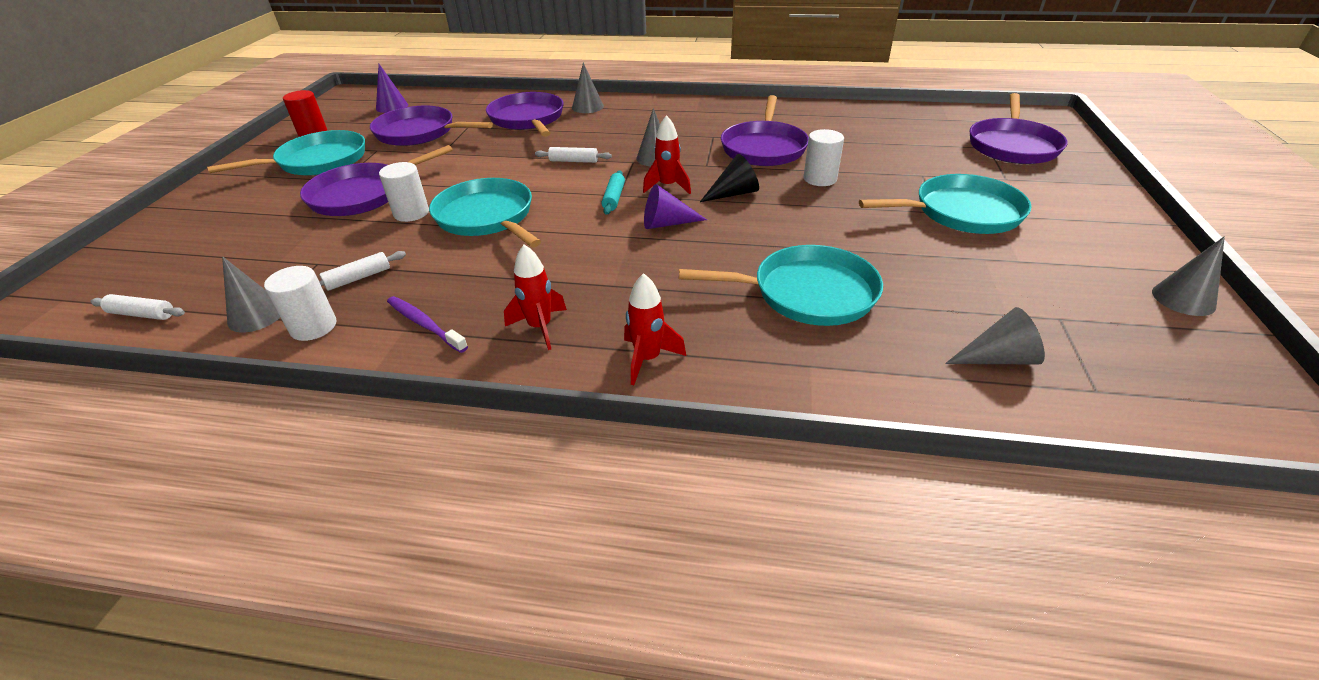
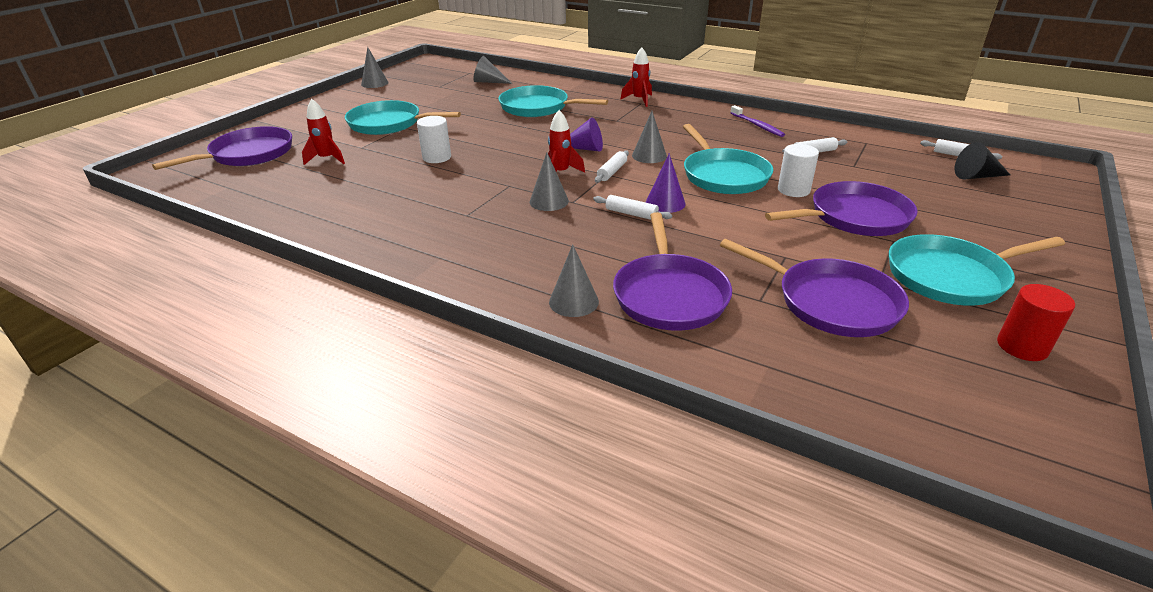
camera: 160 degrees left, 5 degrees down
(256, 315) = (871, 144): grey cone -> grey cone (649, 155)
(313, 327) = (827, 134): white cylinder -> none
(392, 106) = (920, 394): purple cone -> purple cone (665, 203)
(540, 327) = (690, 116): red rocket -> red rocket (327, 159)
(614, 198) = (612, 172): turquoise rolling pin -> white rolling pin
(733, 193) = (515, 159): black cone -> black cone (976, 176)
(764, 148) = (438, 191): purple pan -> none

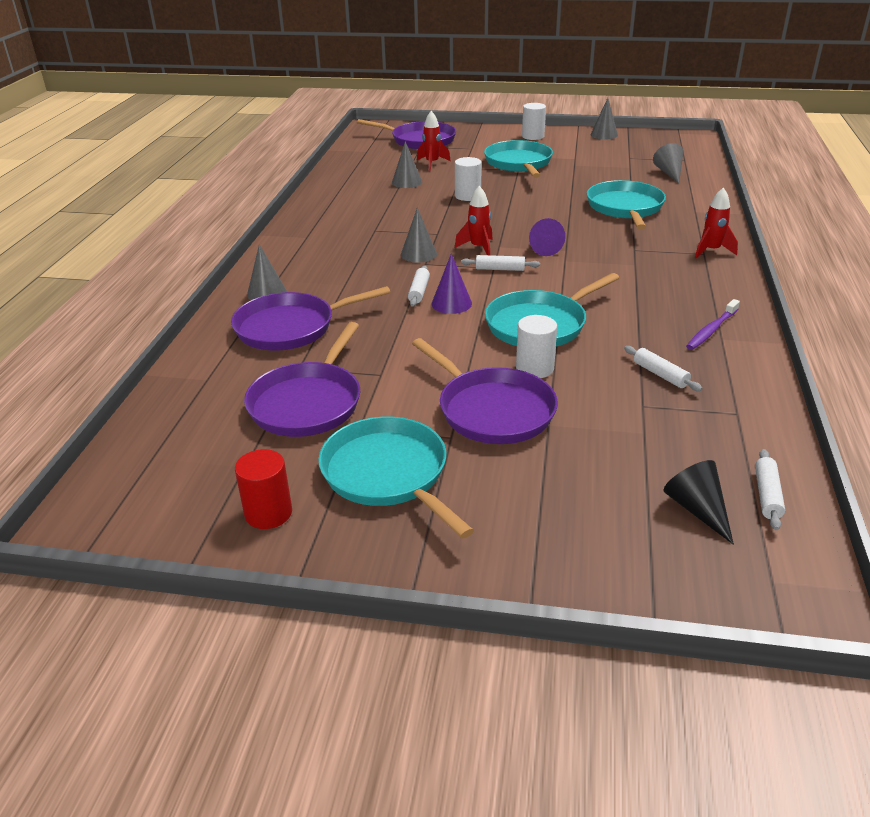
camera: 70 degrees right, 0 degrees up
(331, 107) = (533, 136): none -> white cylinder
(649, 155) = (555, 280): grey cone -> grey cone (407, 182)

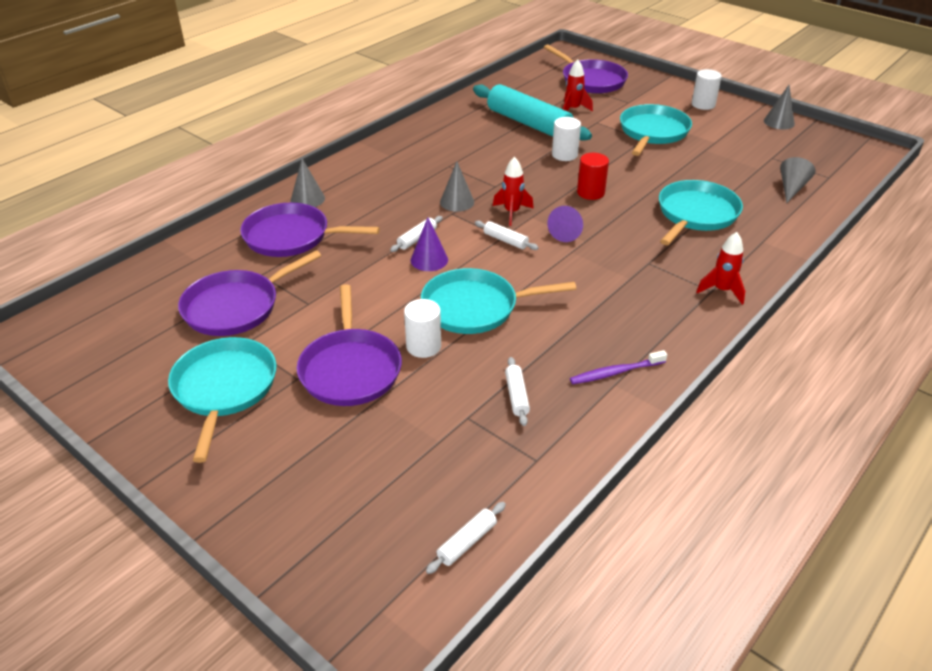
camera: 30 degrees right, 5 degrees up
(268, 513) = (125, 382): red cylinder -> red cylinder (590, 192)
(407, 182) = (529, 123): grey cone -> turquoise rolling pin
(697, 509) = (398, 525): black cone -> none

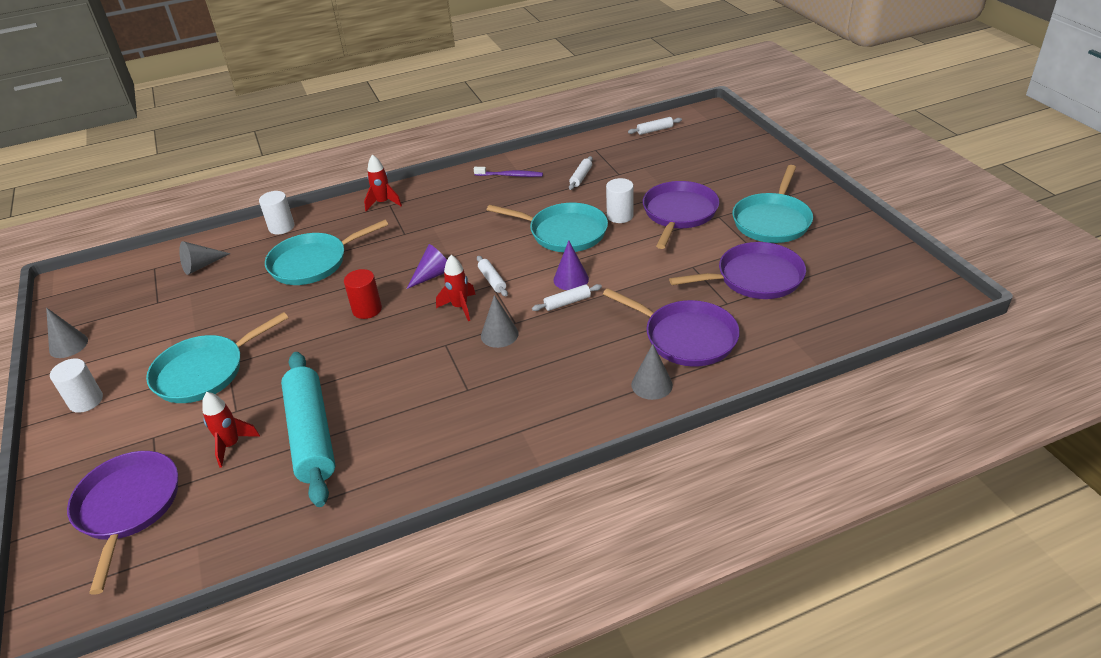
camera: 150 degrees left, 0 degrees up
(564, 155) = (333, 367): white cylinder -> white cylinder (281, 227)

